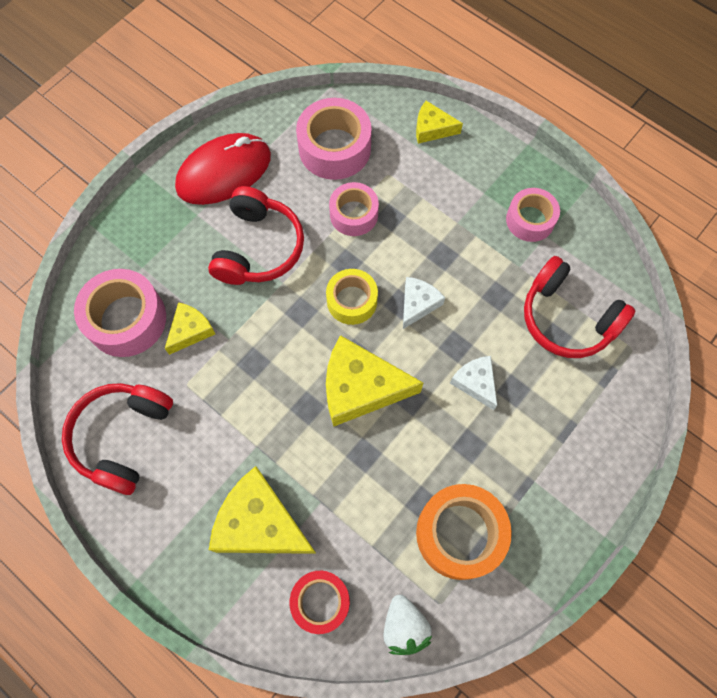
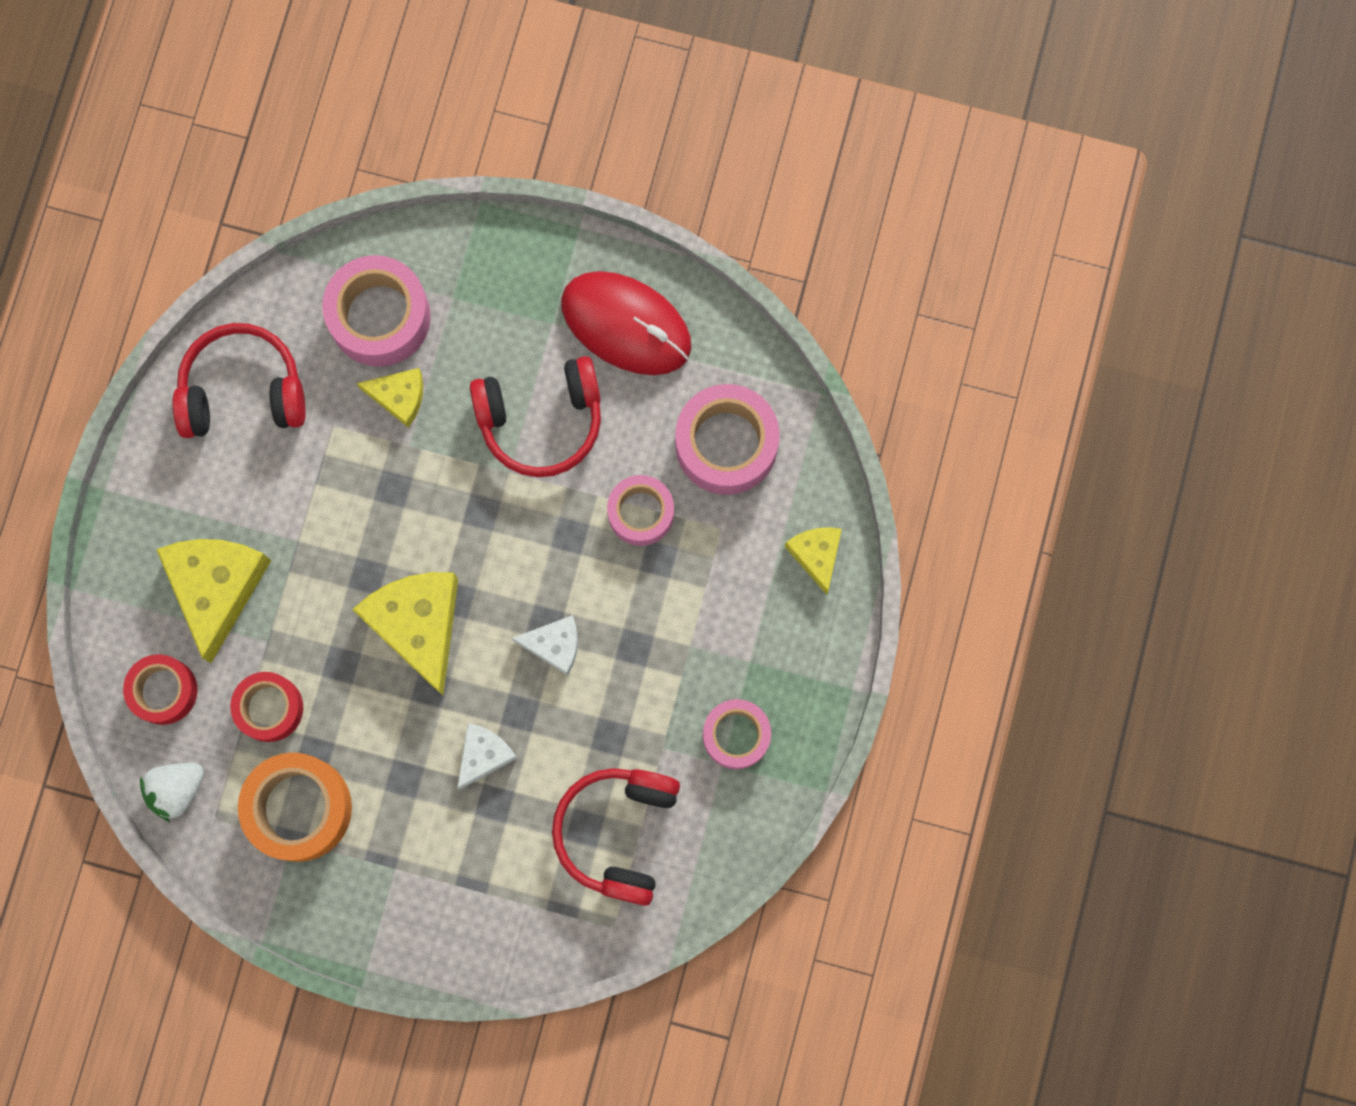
camera: 65 degrees right, 10 degrees up
(352, 301) = (522, 565): yellow tape -> none
(372, 522) = (269, 708): none -> red tape

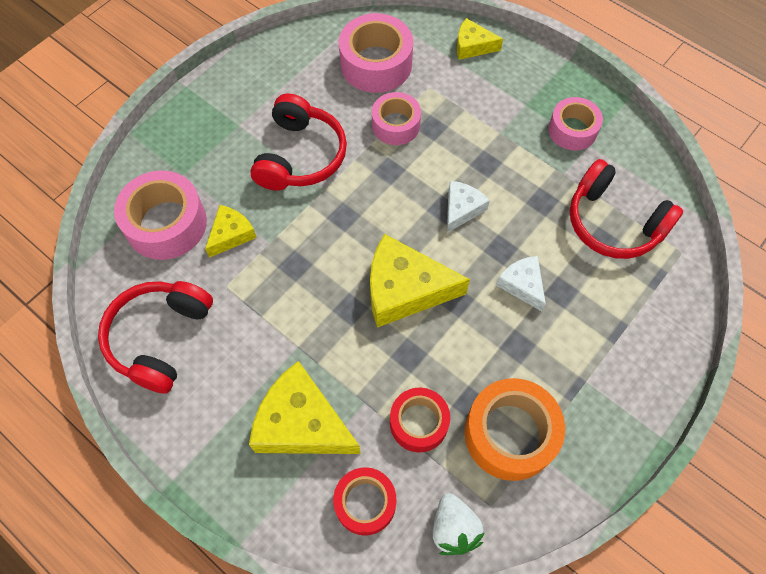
camera: 65 degrees left, 15 degrees down
(626, 324) = (266, 85): red mouse -> none

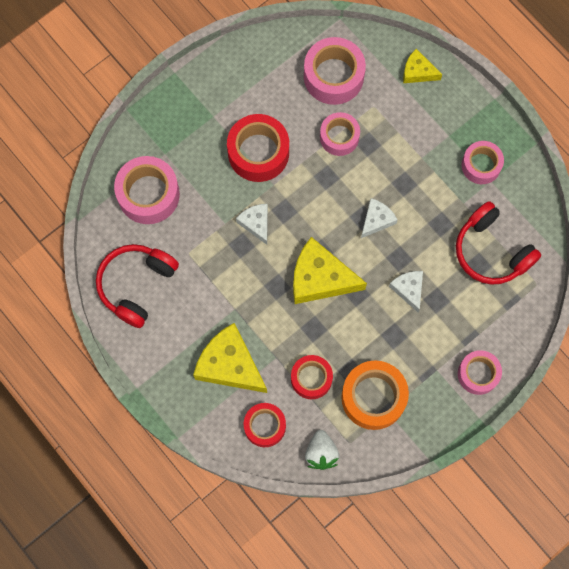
camera: 10 degrees right, 10 degrees up
(231, 234) = (196, 212): yellow cheese -> none
(300, 156) = (258, 152): red headphones -> red tape
(310, 236) = (256, 223): none -> white cheese
(642, 377) = (478, 374): none -> pink tape

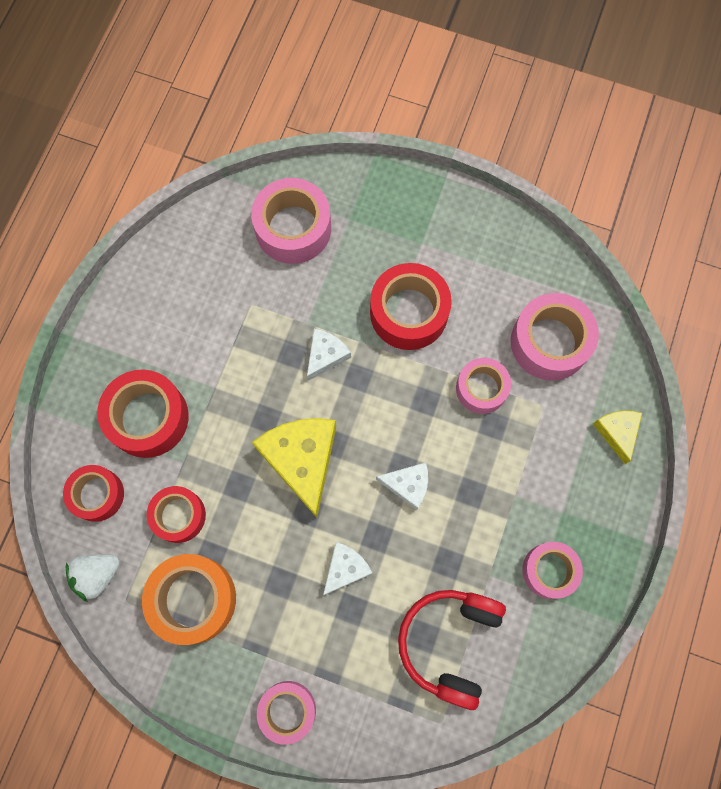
camera: 60 degrees right, 0 degrees up
(136, 285) = (185, 273): red headphones -> none
(229, 365) = (148, 418): yellow cheese -> red tape

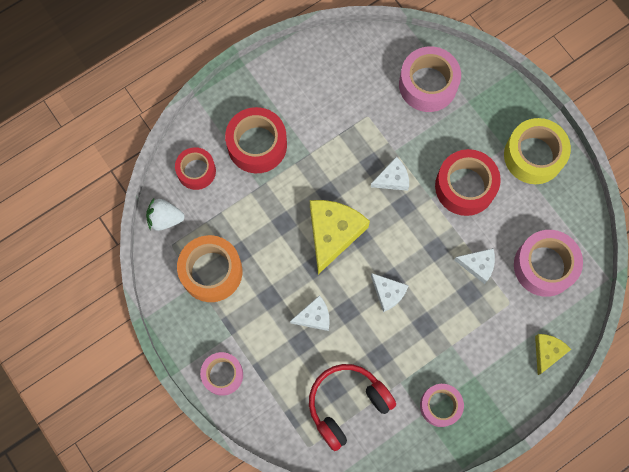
camera: 35 degrees right, 0 degrees up
(179, 516) = (236, 216): red tape -> none
(457, 232) = (533, 155): none -> yellow tape
(481, 388) = (478, 265): pink tape -> white cheese

